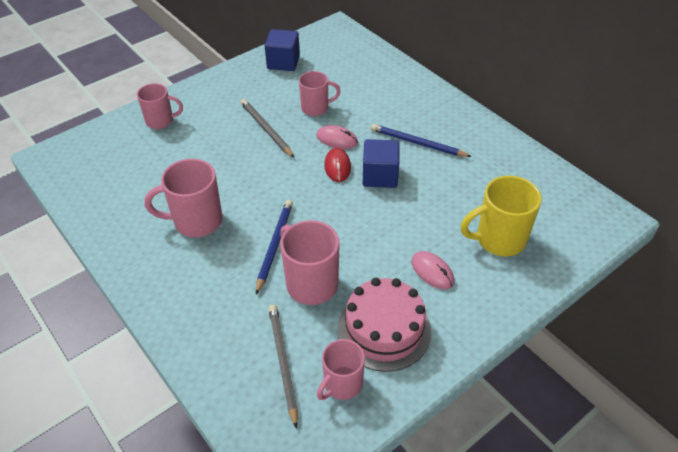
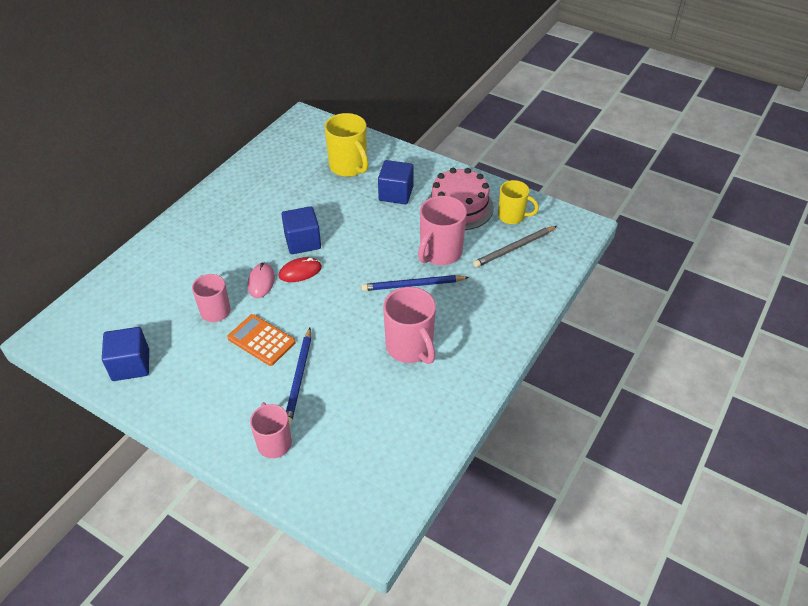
camera: 110 degrees left, 0 degrees up
(266, 129) = (261, 340): grey pencil -> orange calculator
(342, 384) = (512, 216): pink mug -> yellow mug
(417, 143) = (250, 227): blue pencil -> blue pencil (299, 378)
(432, 271) = (396, 193): pink mouse -> blue cube

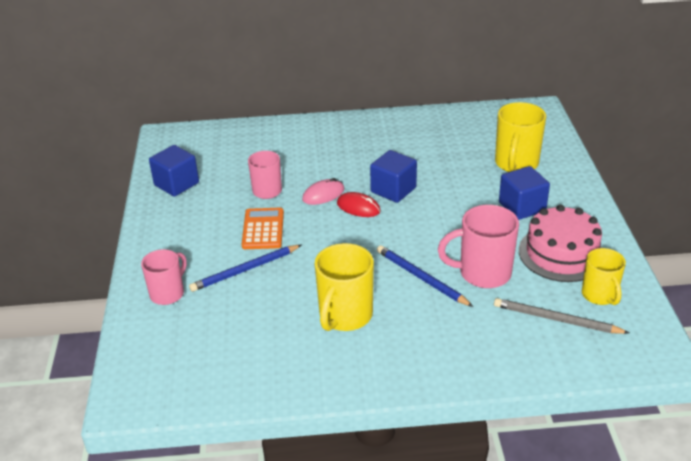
camera: 55 degrees right, 10 degrees down
(410, 347) = (345, 316): pink mug -> yellow mug

